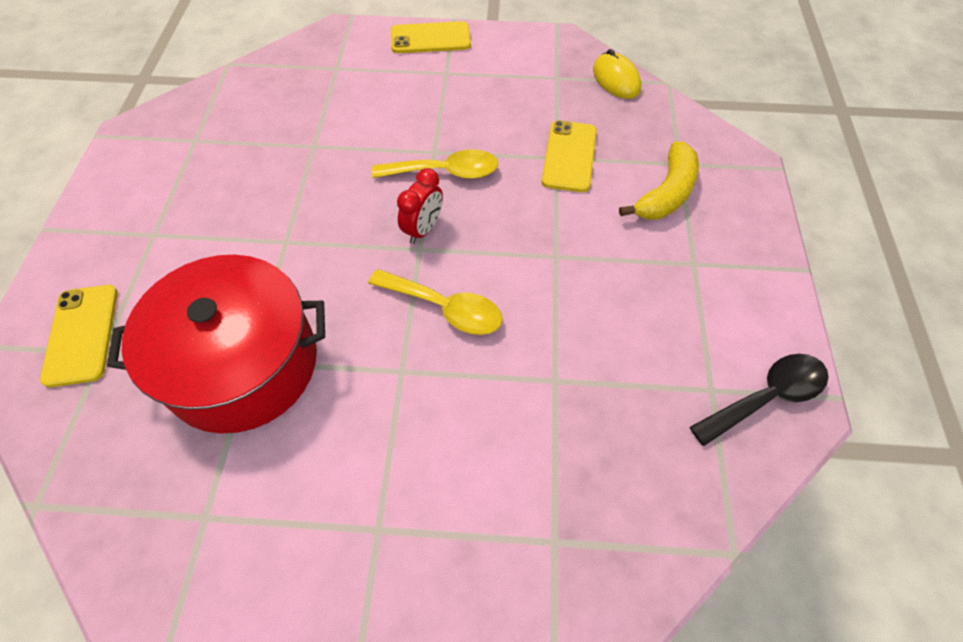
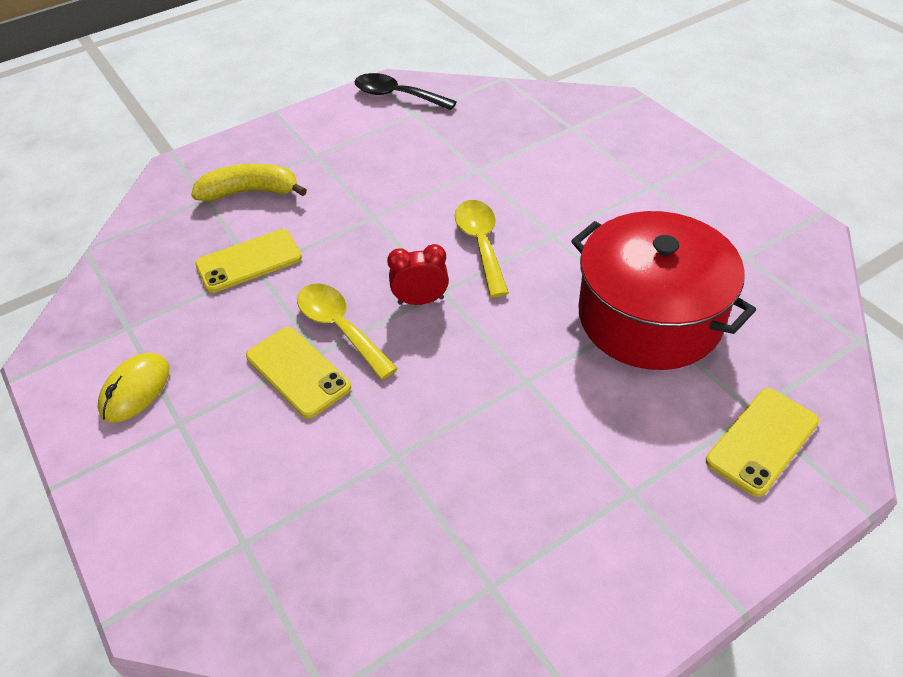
camera: 125 degrees left, 10 degrees down
(430, 38) = (115, 482): yellow phone -> yellow phone (298, 372)
(616, 80) = (103, 283): yellow mouse -> yellow mouse (135, 390)

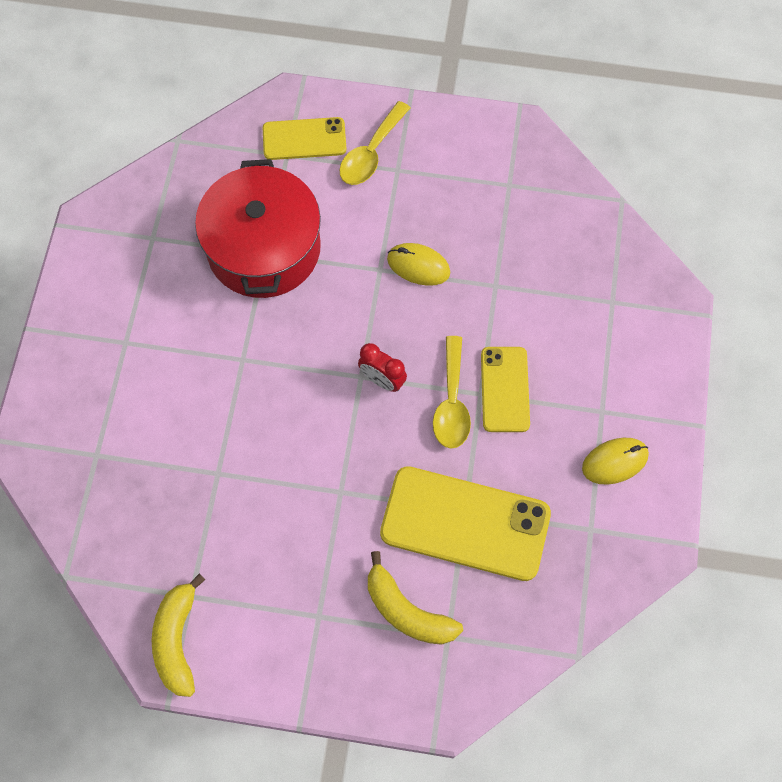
camera: 140 degrees left, 20 degrees up
(249, 261) = (465, 523): yellow phone -> yellow phone, size x1.71
(396, 96) = (177, 640): black spoon -> yellow banana
(481, 244) = (295, 394): yellow spoon -> yellow spoon (371, 153)
(494, 412) = (418, 266): none -> yellow mouse

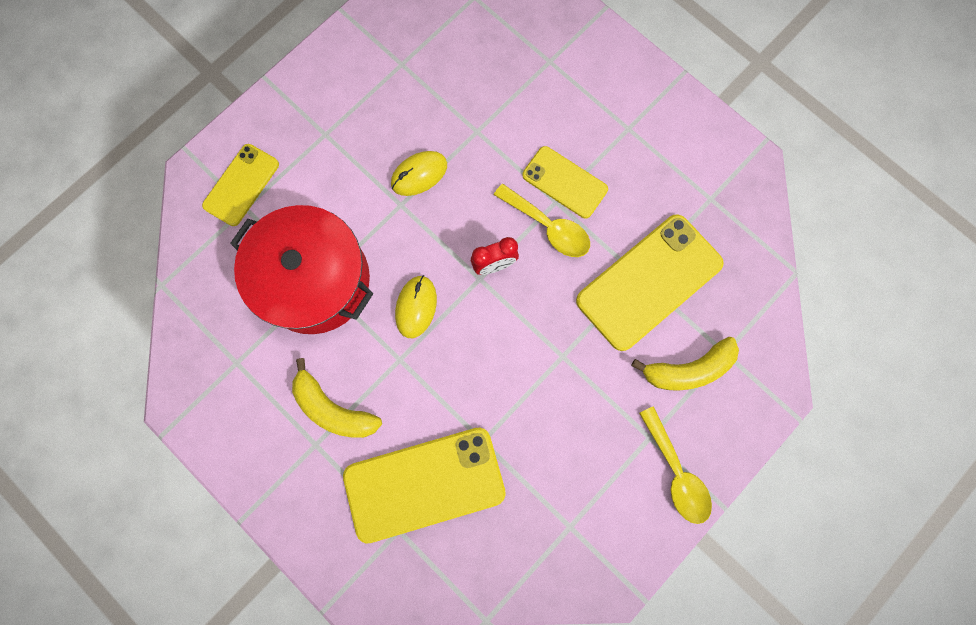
camera: 55 degrees left, 10 degrees up
(149, 449) = (424, 483): none -> yellow phone
(177, 640) = (598, 560): yellow banana -> yellow banana (334, 408)
(371, 153) = (295, 143): yellow spoon -> yellow spoon (676, 473)
(615, 462) = (672, 147): yellow mouse -> yellow mouse (416, 307)

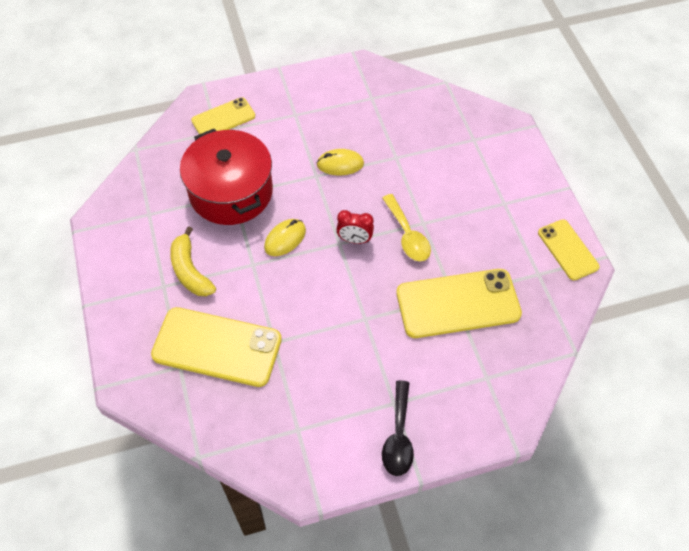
camera: 30 degrees right, 20 degrees down
(564, 182) = (437, 214): yellow phone -> yellow phone (567, 250)
(676, 473) = (398, 436): yellow spoon -> black spoon
(688, 369) = (451, 373): yellow banana -> none

